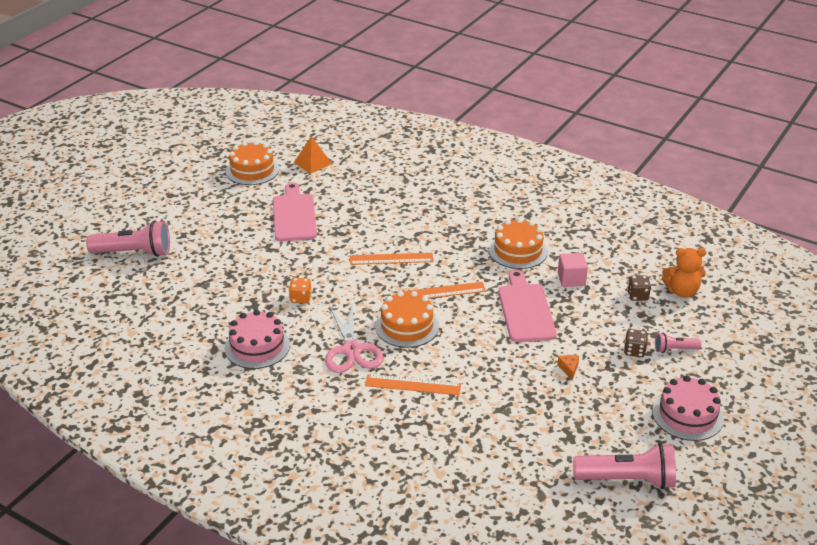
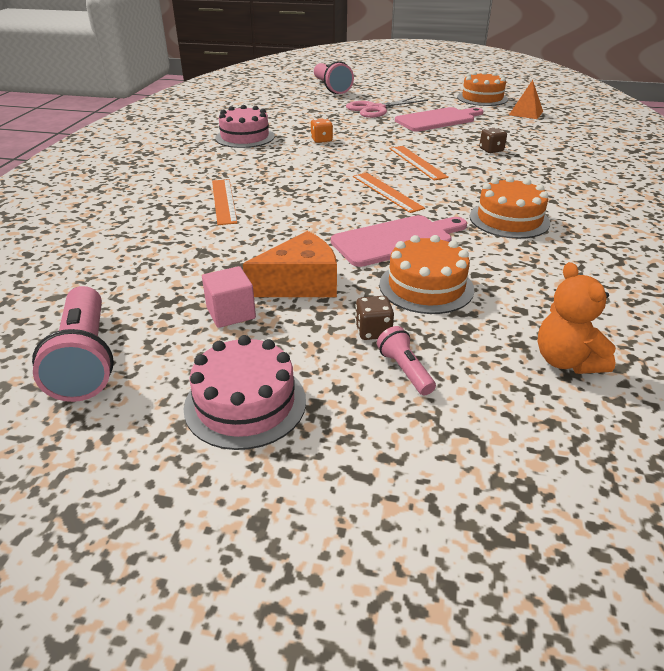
camera: 70 degrees right, 0 degrees up
(351, 350) = (262, 169): pink scissors -> pink scissors (376, 109)
(407, 326) = (315, 185): orange cake -> orange cake (426, 286)
(569, 369) = (300, 284): orange cheese -> orange cheese, size x2.40
(571, 279) = (490, 261): pink cube -> pink cube (231, 313)
(637, 296) = (509, 318): brown dice -> brown dice (491, 150)

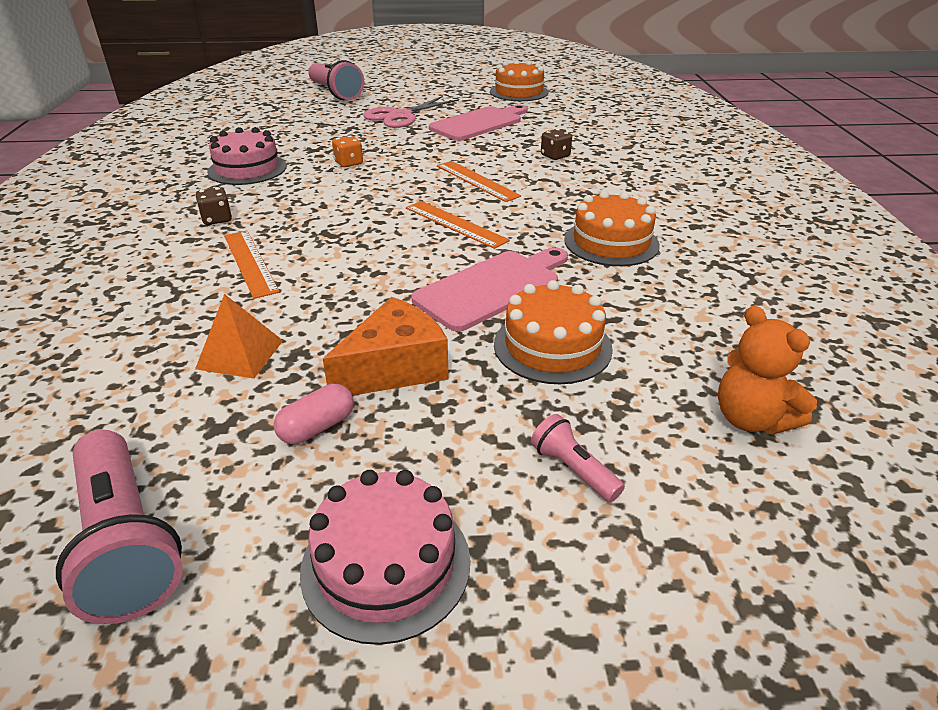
camera: 15 degrees left, 0 degrees up
(231, 313) = (317, 427): pink cube -> pink capsule
(373, 331) = (513, 421): brown dice -> brown dice (217, 219)
(526, 113) = (574, 106): orange pyramid -> orange pyramid (240, 354)

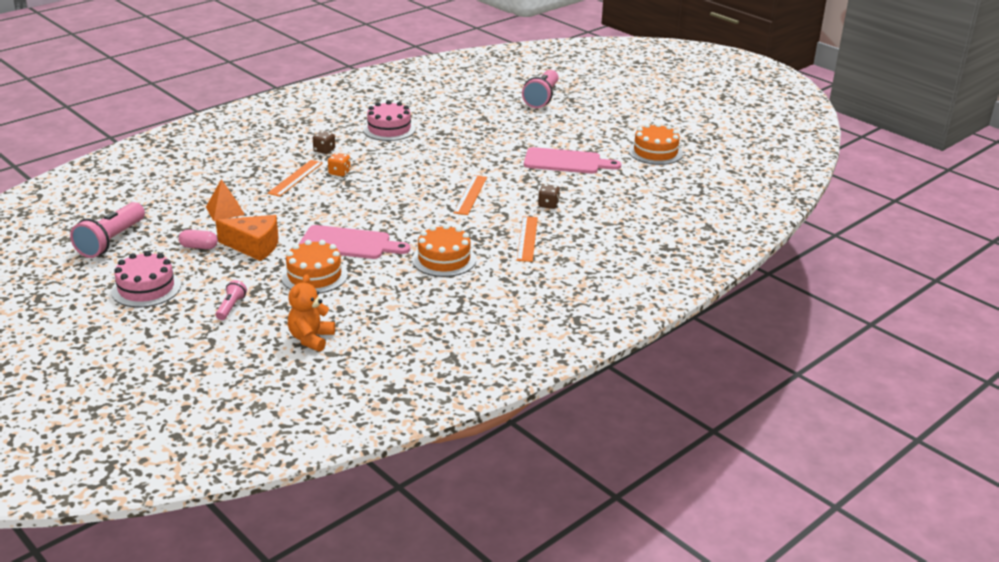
camera: 50 degrees right, 5 degrees down
(349, 163) = (438, 150): orange dice -> orange dice (339, 172)
(401, 116) = (536, 134): pink scissors -> none
(455, 224) = (405, 209): orange ruler -> orange ruler (527, 238)

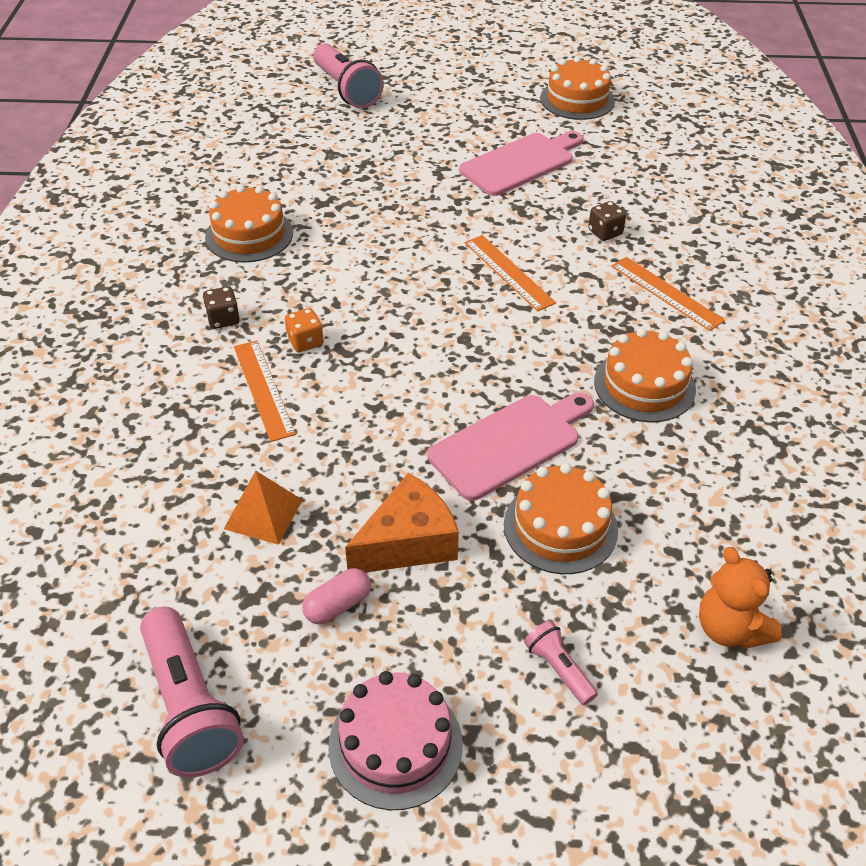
camera: 45 degrees left, 15 degrees up
(389, 129) = (249, 235): pink cake -> orange cake

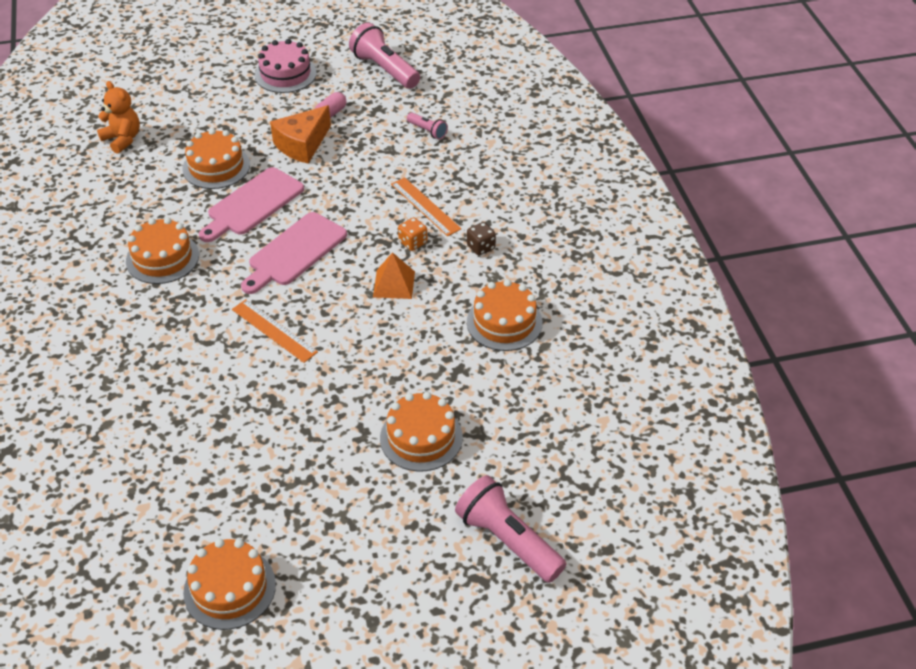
camera: 165 degrees right, 0 degrees up
(263, 514) = (389, 143): orange pyramid -> orange pyramid (394, 284)
(386, 159) = (421, 437): none -> orange cake
(520, 163) = (282, 463): pink cutting board -> pink cutting board (295, 252)
(559, 669) = (212, 110): pink flashlight -> pink flashlight (427, 131)
(605, 232) = (193, 390): brown dice -> none
(666, 293) = (140, 337): orange ruler -> none

